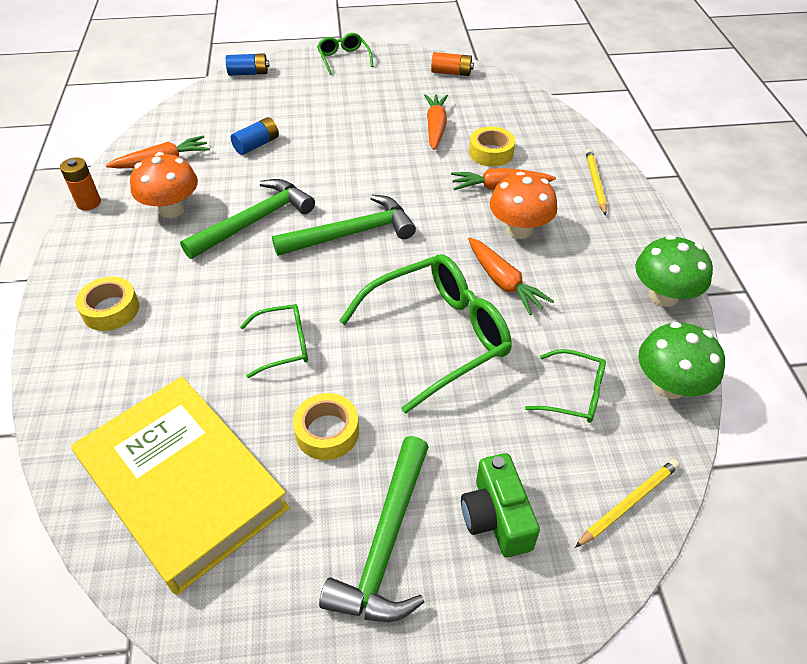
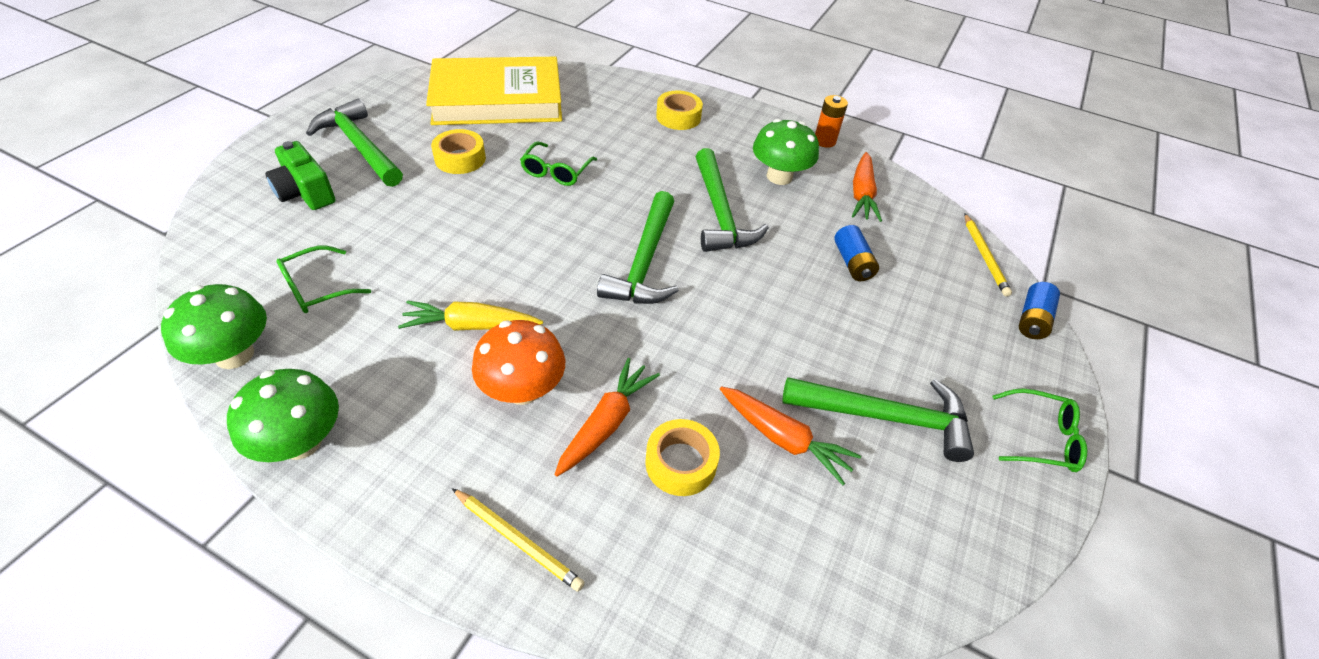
camera: 120 degrees right, 0 degrees up
(172, 209) = (779, 176): orange mushroom -> green mushroom
(382, 102) = (885, 417): none -> green hammer
(438, 336) = (467, 248): green glasses -> none
(451, 73) = (933, 561): orange battery -> none
(496, 517) = (305, 192): green camera -> green camera turned 150 degrees counterclockwise
(503, 282) = (471, 326): orange carrot -> yellow carrot
(628, 503) = (217, 254): yellow pencil -> yellow pencil (984, 256)

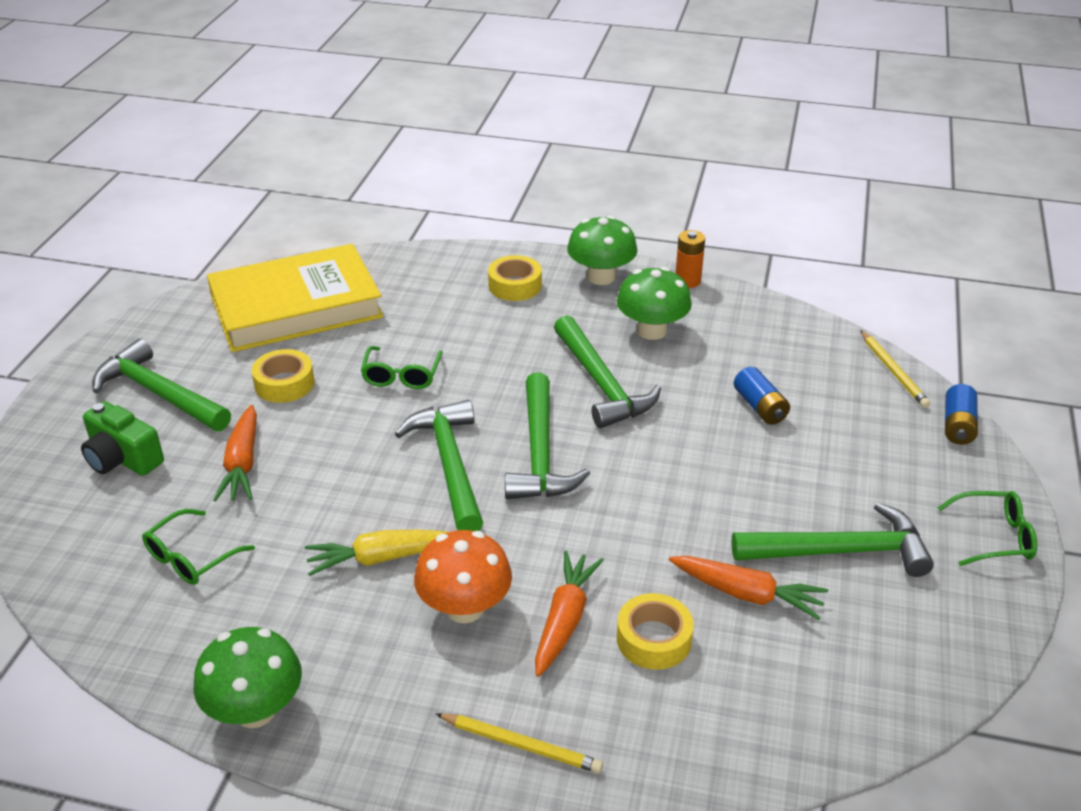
camera: 10 degrees left, 10 degrees down
(234, 354) = (136, 644): green mushroom -> green mushroom (601, 277)
(564, 256) = (449, 465): none -> green hammer
(862, 194) = (747, 332): orange carrot -> orange carrot (242, 463)

